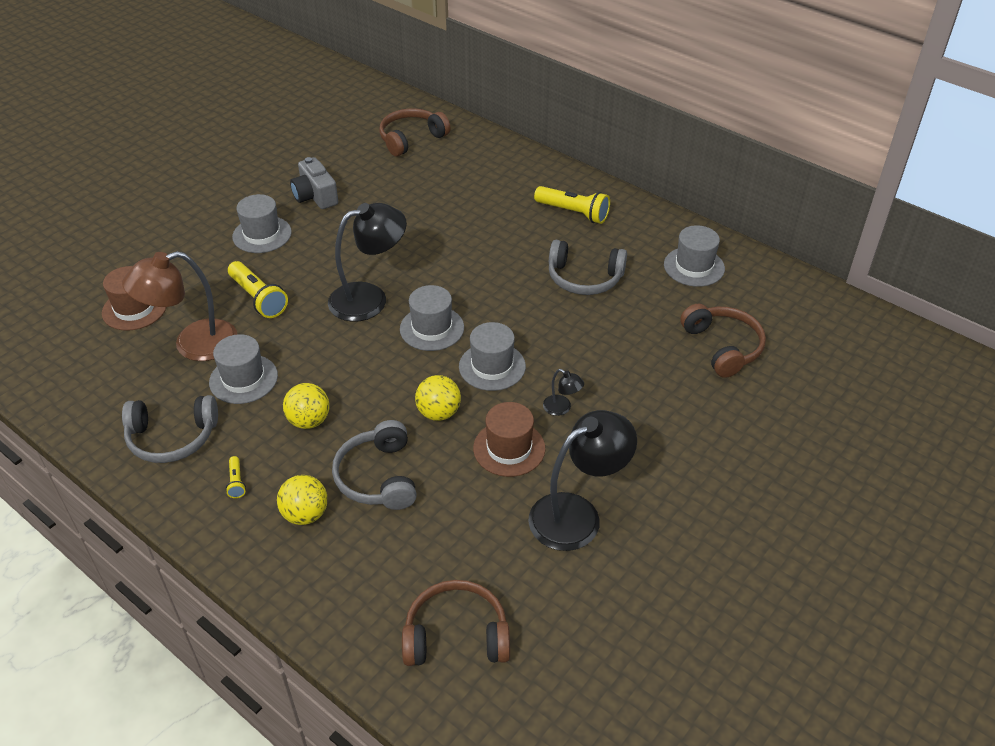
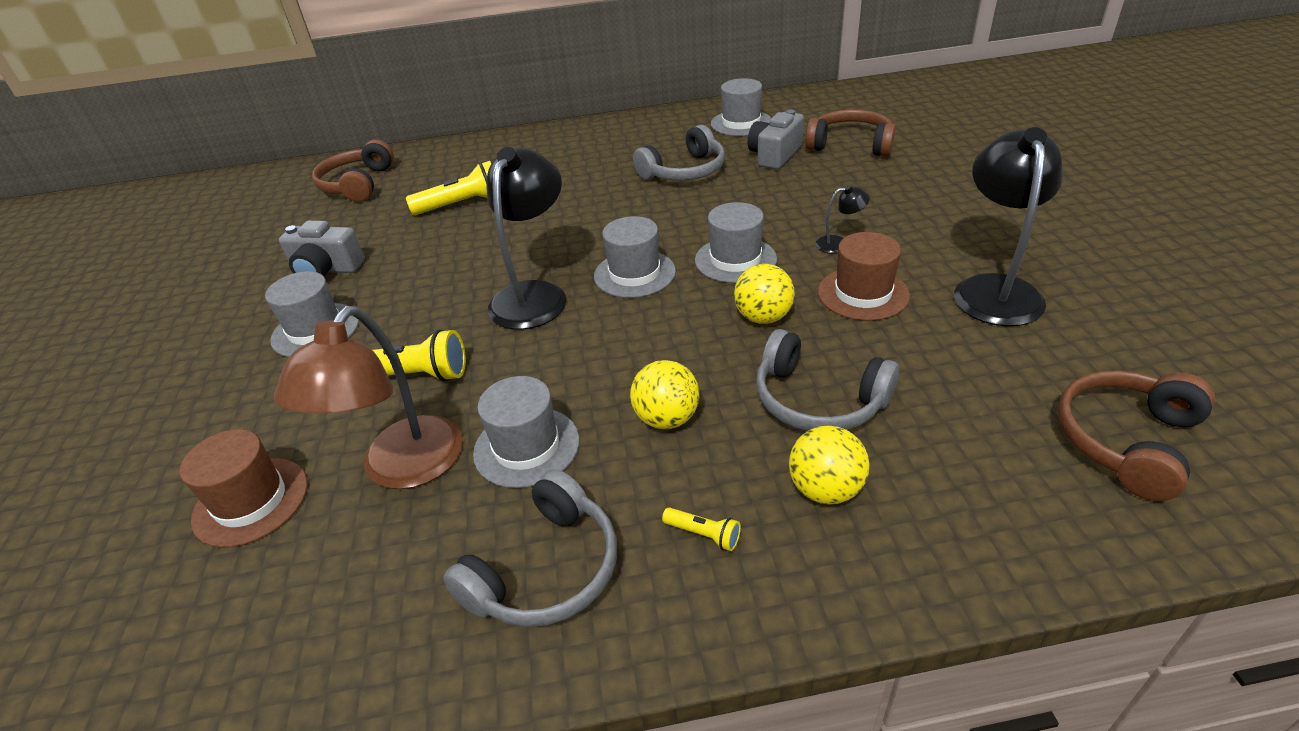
camera: 45 degrees left, 5 degrees down
(573, 213) = (596, 146): yellow flashlight -> yellow flashlight (462, 204)
(659, 312) = (774, 155): none -> grey camera

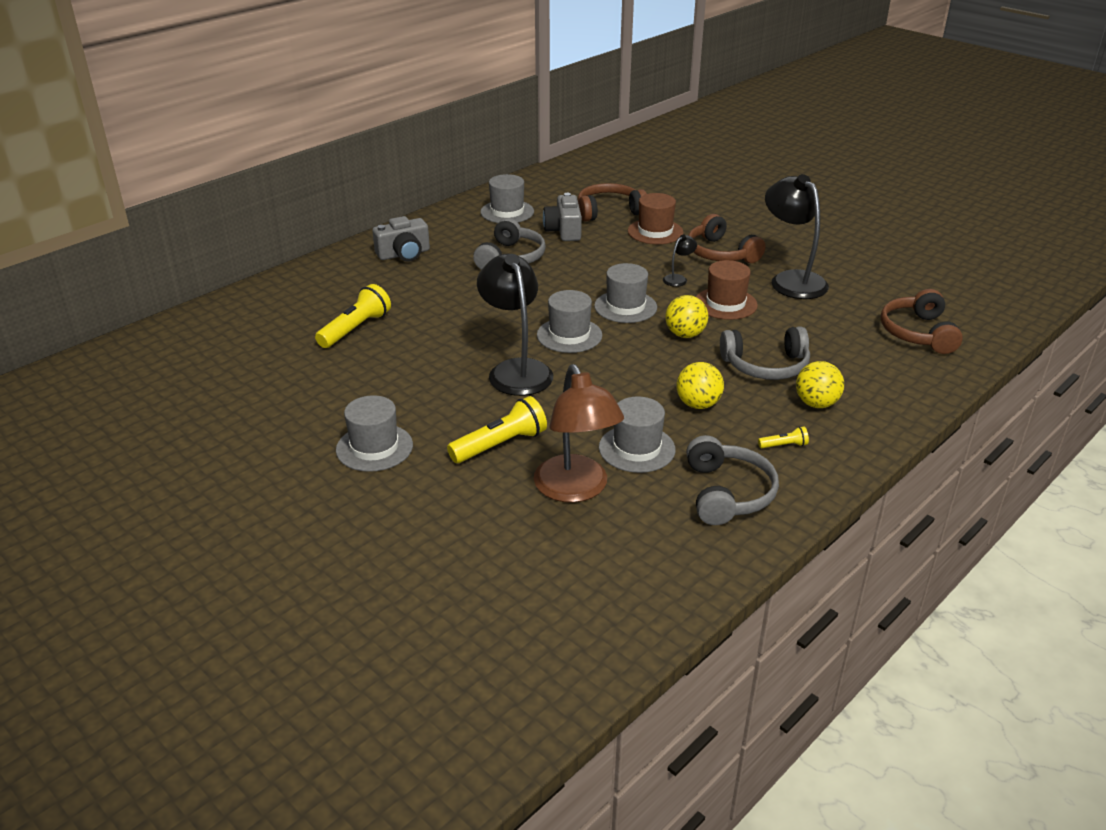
camera: 40 degrees left, 5 degrees down
(251, 501) = (500, 546): brown hat -> brown hat (655, 232)
(326, 269) = (308, 409): grey camera -> grey camera (404, 254)
(357, 184) = (219, 341): brown headphones -> brown headphones (720, 253)

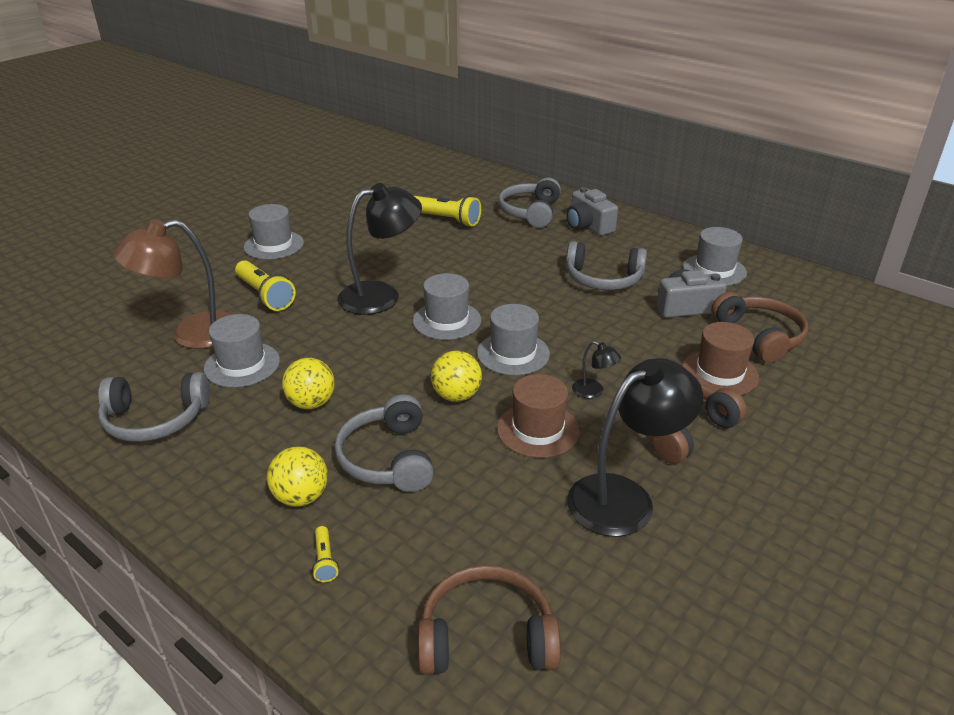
camera: 85 degrees right, 0 degrees up
(359, 281) = (530, 212): none -> grey headphones
(784, 445) = (223, 463): yellow flashlight -> yellow flashlight (325, 560)

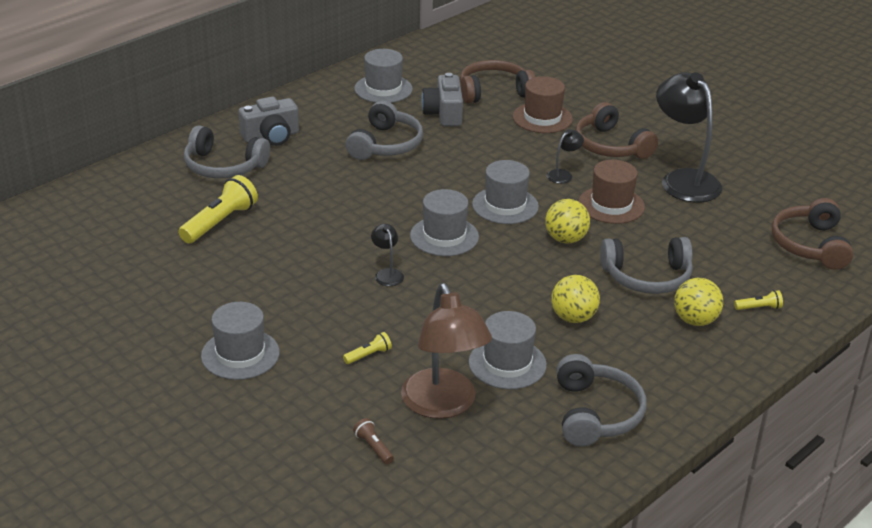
camera: 85 degrees left, 0 degrees up
(149, 306) = (373, 447): none -> brown flashlight
(265, 295) = (368, 355): yellow flashlight -> yellow flashlight, size x0.48
(381, 295) = (387, 274): black lamp -> black lamp, size x0.44

